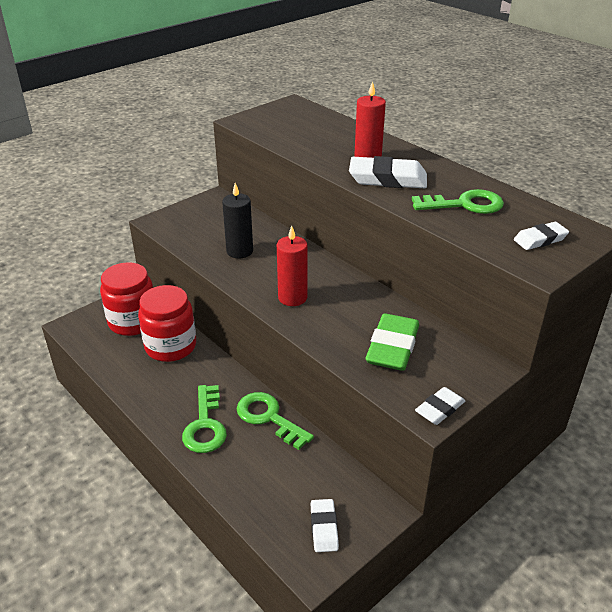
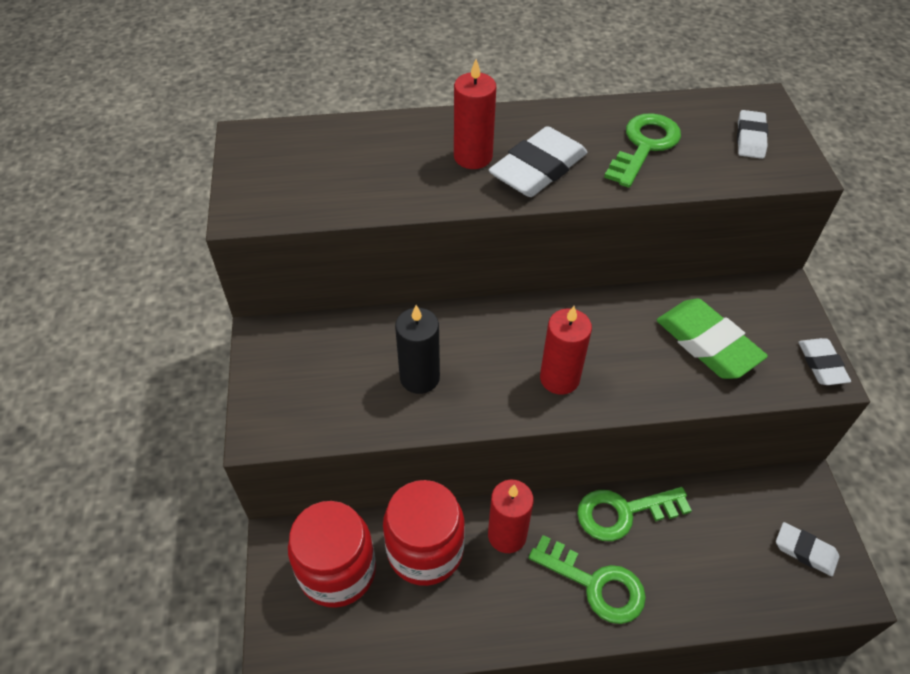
camera: 55 degrees left, 15 degrees up
(207, 373) = (507, 535): none -> red candle

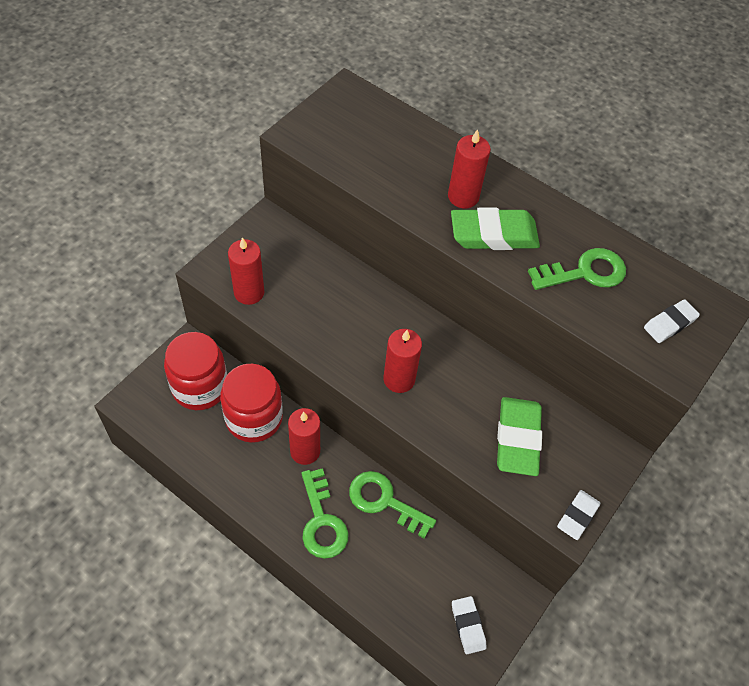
camera: 40 degrees right, 5 degrees up
(327, 419) = (249, 292): none -> red candle
(419, 377) = (322, 311): black candle -> none
(538, 169) = (493, 234): white eraser -> green eraser

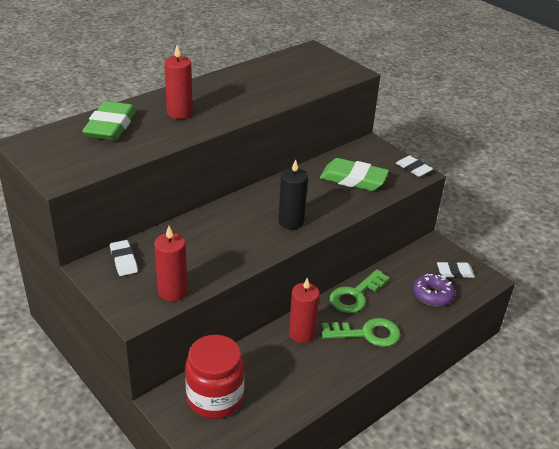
camera: 75 degrees left, 20 degrees down
(254, 418) = (260, 362): red jar -> none
(399, 379) = (291, 221): red candle -> black candle
(412, 596) = (432, 295): none -> purple donut
(493, 234) = (222, 108): green eraser -> green eraser (110, 126)
(585, 272) = (269, 83): green key -> none
(670, 324) = (320, 66): white eraser -> white eraser (124, 260)

